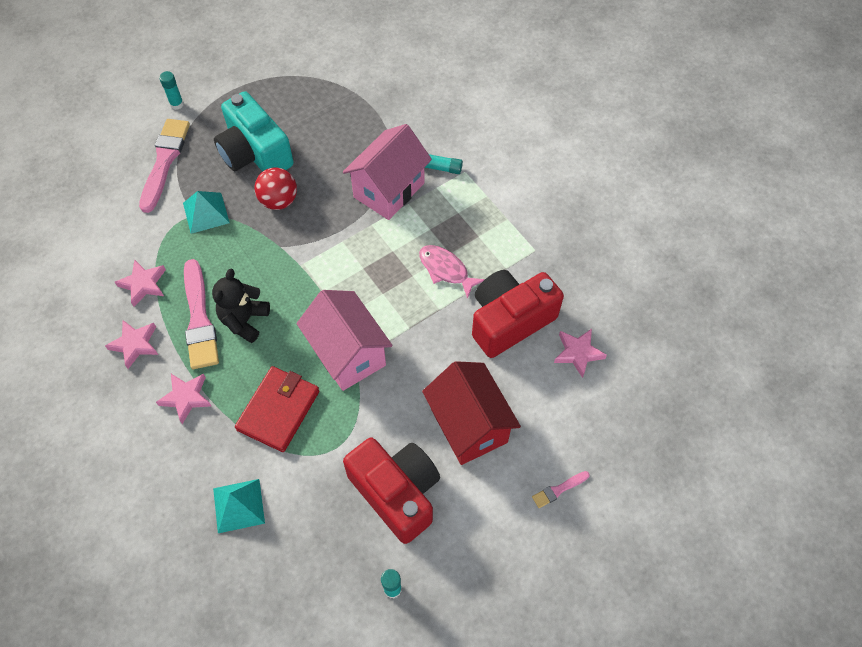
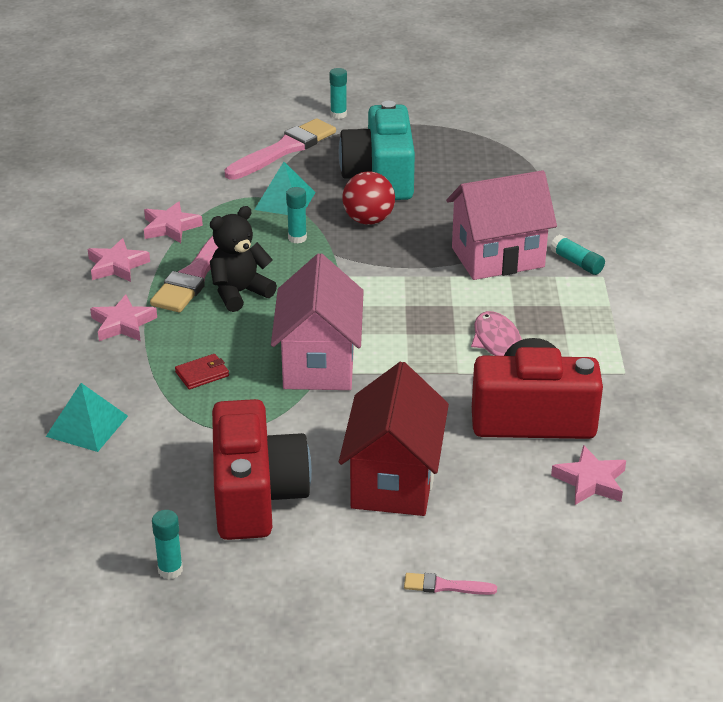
camera: 35 degrees right, 25 degrees down
(243, 245) = (297, 238): none -> turquoise glue stick
(279, 410) = (202, 374): red wallet -> red wallet, size x0.47

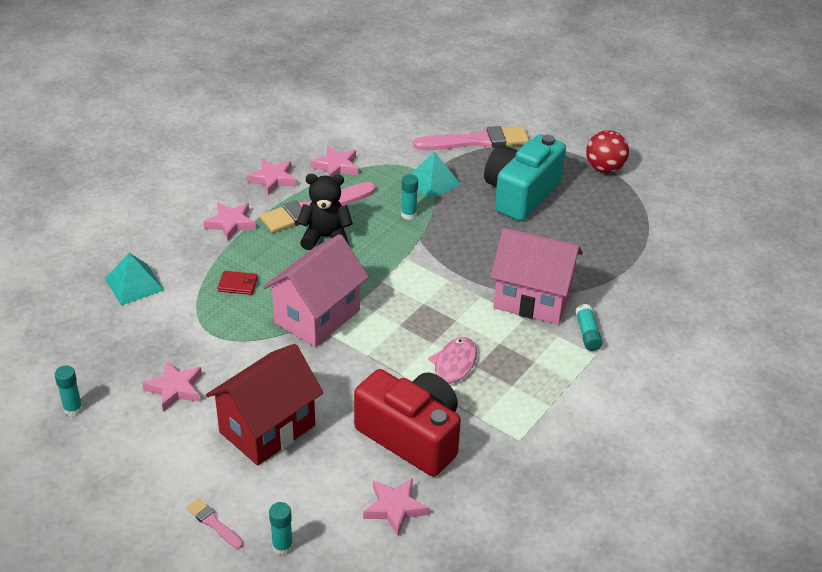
camera: 35 degrees right, 5 degrees up
(256, 495) = (175, 389): red camera -> pink star
(338, 115) = (547, 130): turquoise glue stick -> turquoise glue stick (282, 546)
(368, 220) = (473, 224): red ball -> red ball (604, 168)

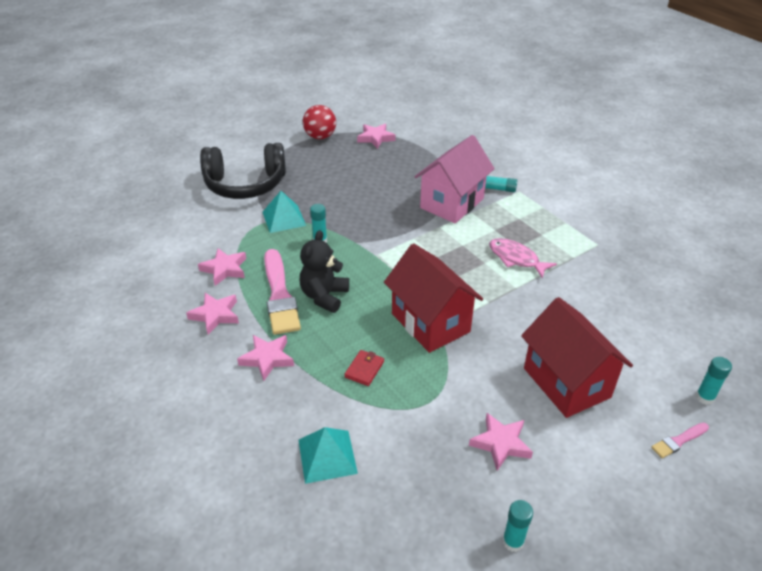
camera: 70 degrees left, 0 degrees up
(317, 316) = (430, 323): pink house -> red house
(395, 508) = (663, 322): pink star -> pink star (376, 138)
(411, 436) = (587, 296): red camera -> none
(476, 141) = (245, 184): pink brush -> black headphones
(520, 194) = (327, 179): turquoise camera -> none

